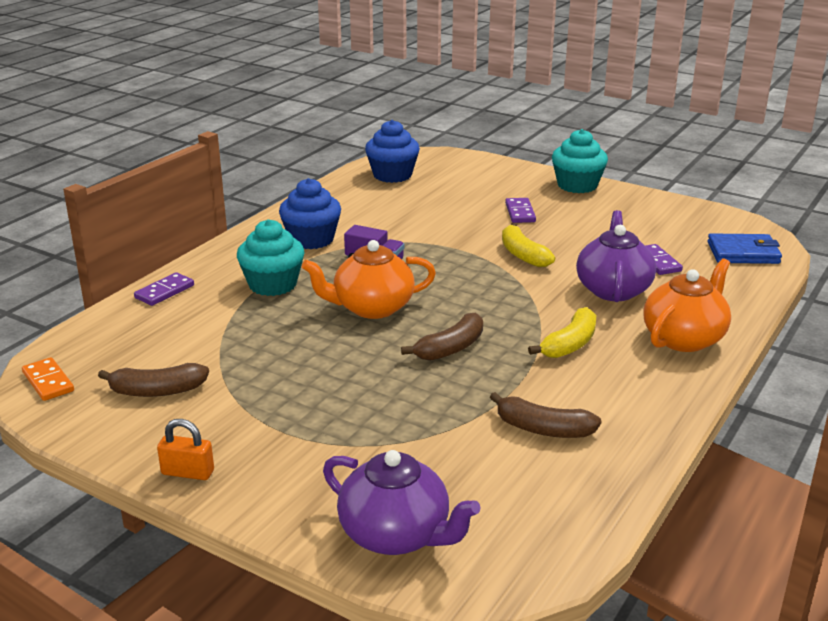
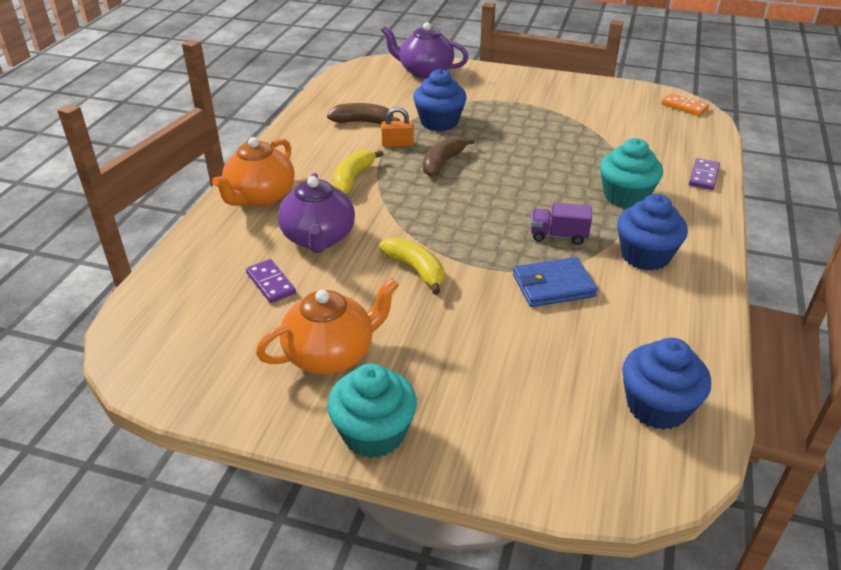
camera: 165 degrees right, 10 degrees up
(157, 391) = (612, 111): brown banana -> none
(188, 472) = (547, 79): orange padlock -> orange padlock (397, 144)
(372, 308) = (524, 187): orange teapot -> orange teapot (331, 354)
(426, 410) = (439, 122): none -> blue cupcake
(520, 212) = (440, 346): purple domino -> none
(743, 253) = (168, 315): blue wallet -> blue wallet (553, 286)

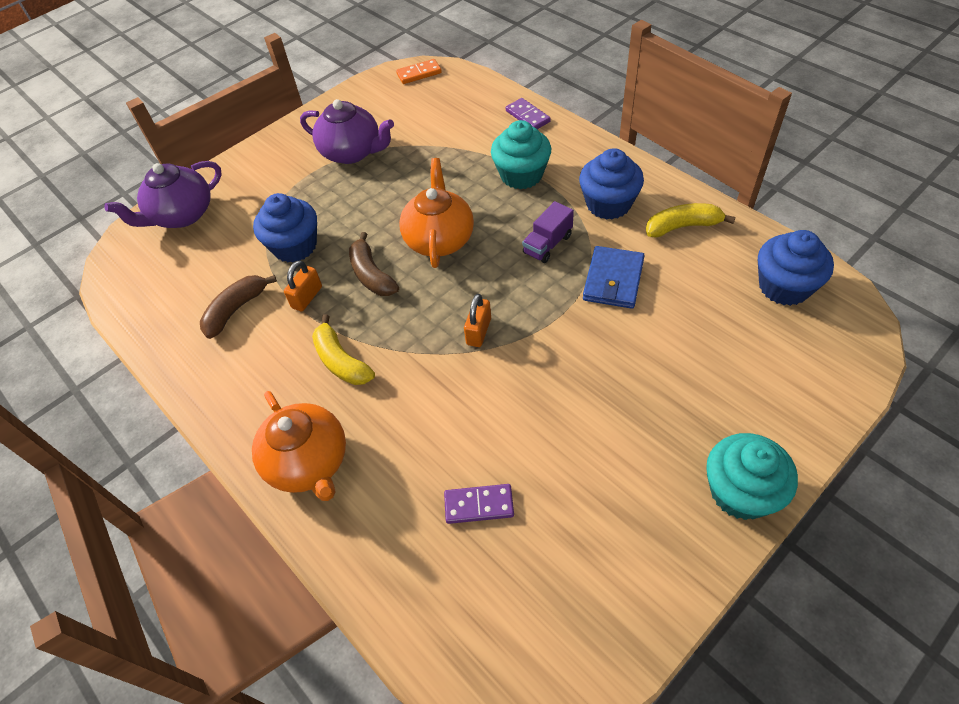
camera: 55 degrees left, 15 degrees up
(318, 238) = (428, 433): purple teapot -> purple teapot (352, 152)
(331, 354) = (620, 488): orange teapot -> orange teapot (439, 239)
(416, 270) = (533, 369): yellow banana -> yellow banana (683, 226)
(431, 230) = (479, 331): none -> orange padlock

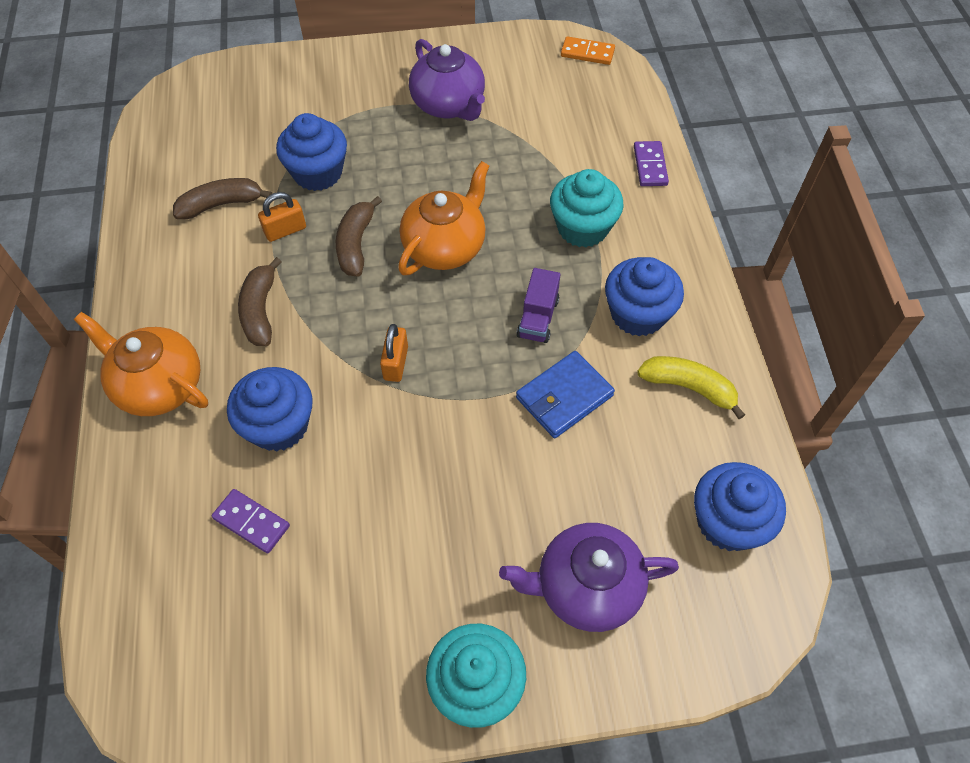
camera: 30 degrees right, 5 degrees up
(182, 215) = (254, 82): purple teapot -> purple teapot (586, 587)
(309, 463) = (159, 385): orange teapot -> orange teapot turned 120 degrees clockwise
(341, 361) = (260, 310): yellow banana -> brown banana
(433, 427) = (279, 425): none -> blue cupcake
(479, 331) = (396, 363): orange padlock -> orange padlock turned 45 degrees counterclockwise
(547, 244) = (538, 318): purple truck -> purple truck turned 60 degrees counterclockwise

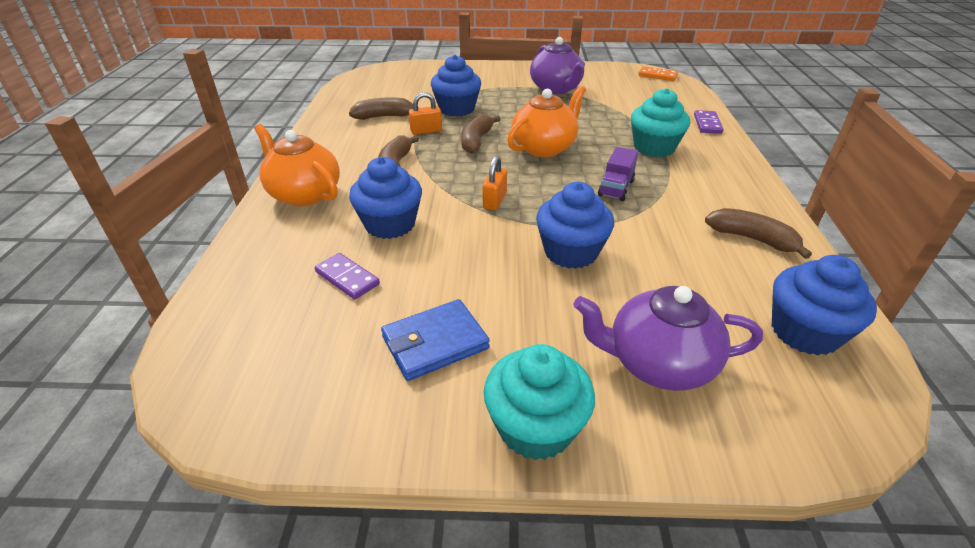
camera: 10 degrees right, 20 degrees down
(564, 397) = (637, 233): blue wallet -> blue wallet (435, 343)
(637, 314) = (702, 194): blue cupcake -> blue cupcake (570, 252)
(689, 387) = (752, 239): yellow banana -> brown banana

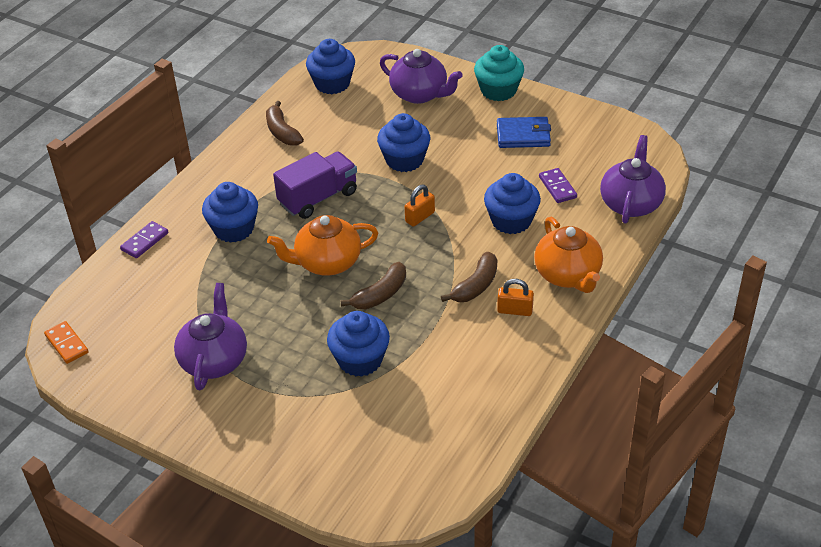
camera: 150 degrees left, 5 degrees up
(235, 287) = (631, 203): none -> purple teapot
(384, 117) = (448, 374): brown banana -> none
(426, 131) = (418, 329): orange padlock -> orange padlock (515, 310)
(616, 188) = (318, 198): purple truck -> purple truck, size x1.65
(654, 147) = (234, 229): turquoise cupcake -> blue cupcake

